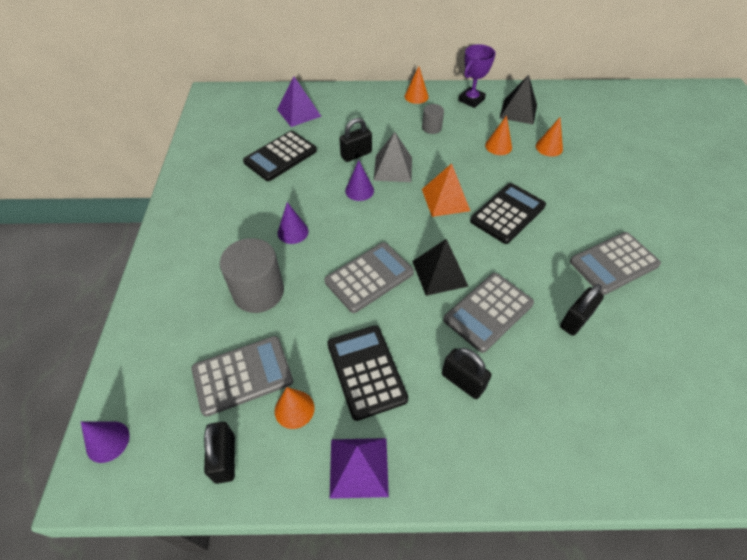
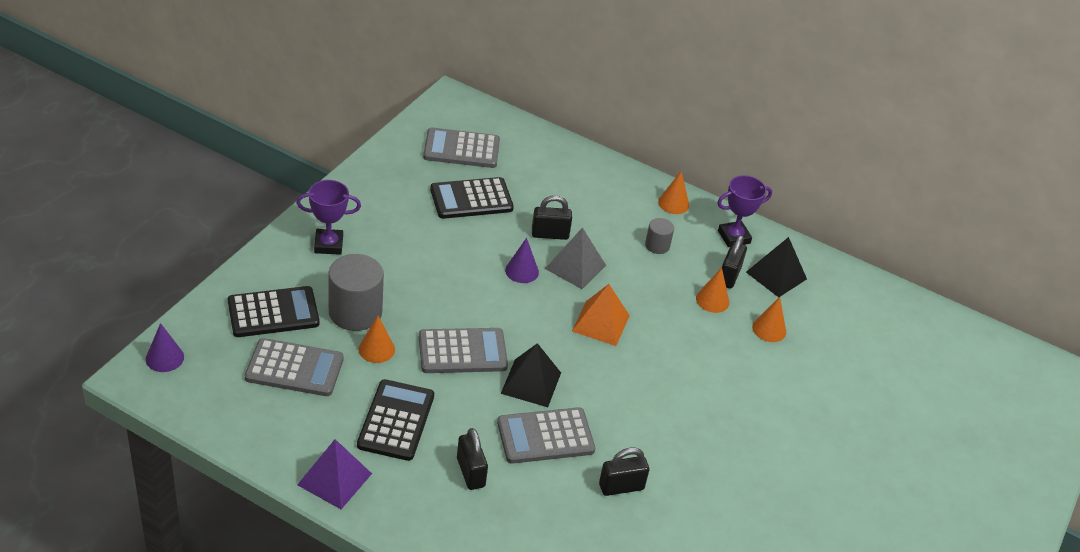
camera: 25 degrees right, 10 degrees down
(194, 246) = (328, 245): none -> purple trophy
(225, 458) = (240, 416): black padlock -> black padlock (729, 276)
(293, 232) = (425, 277): purple cone -> none
(294, 409) = (316, 414): orange cone -> orange cone (376, 349)
(299, 112) = (527, 161): purple pyramid -> none
(507, 213) = (652, 368): black calculator -> black calculator (273, 313)
(614, 263) = (713, 465): grey calculator -> grey calculator (461, 149)

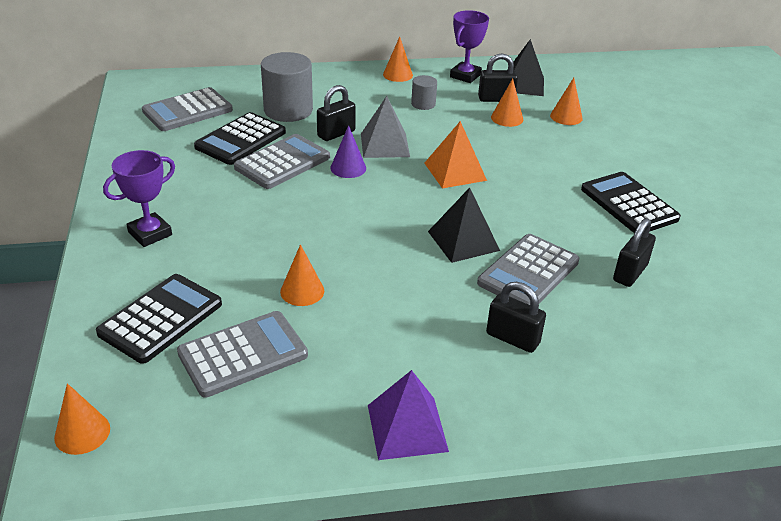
camera: 35 degrees left, 5 degrees down
(164, 358) = (82, 433): purple cone -> orange cone
(355, 312) = (244, 273): grey cylinder -> grey cylinder (288, 110)
(396, 420) = (395, 338): black calculator -> black calculator (629, 204)
(462, 351) = (379, 250): grey calculator -> grey calculator (282, 162)
(729, 276) = (496, 99): black padlock -> black padlock turned 75 degrees counterclockwise

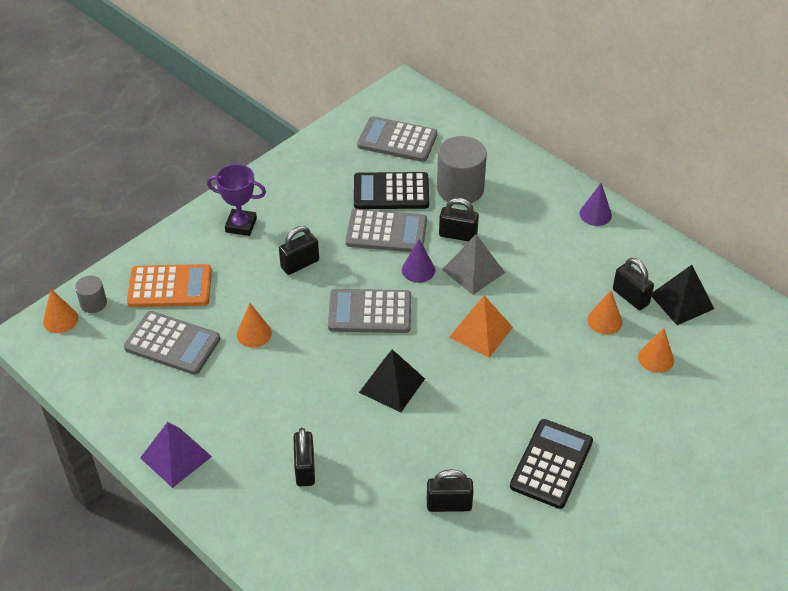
camera: 55 degrees right, 10 degrees up
(161, 318) = (170, 287): black calculator -> orange calculator
(252, 223) = (300, 264): none -> black padlock
(397, 74) = (595, 214): orange cone -> purple cone
(423, 104) = (564, 257): grey cylinder -> grey cylinder (93, 303)
(465, 76) = (648, 256): purple trophy -> none
(528, 272) = (389, 442): grey calculator -> grey calculator (370, 312)

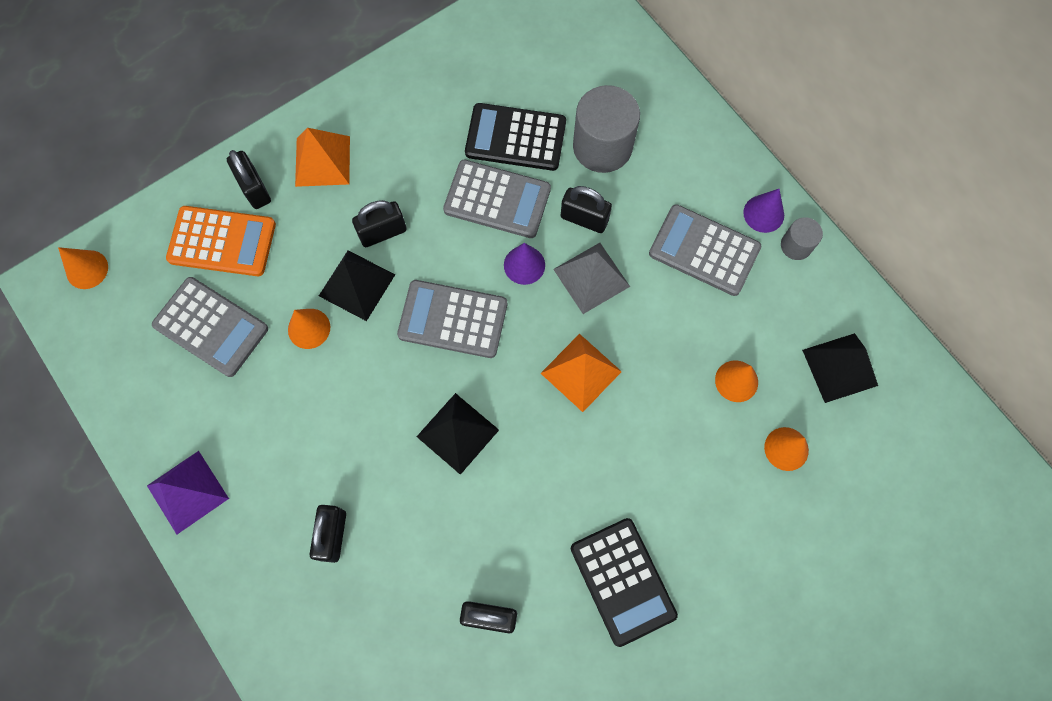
camera: 10 degrees right, 25 degrees up
(93, 303) = (129, 251): grey cylinder -> grey cylinder (796, 245)
(241, 225) = (322, 161): purple trophy -> orange pyramid
(287, 300) = (357, 285): none -> black pyramid
(397, 140) = (539, 56): grey calculator -> grey calculator (704, 250)
(551, 464) = (623, 581): black calculator -> black calculator turned 120 degrees clockwise
(630, 297) = (777, 350): black padlock -> black padlock (254, 188)

